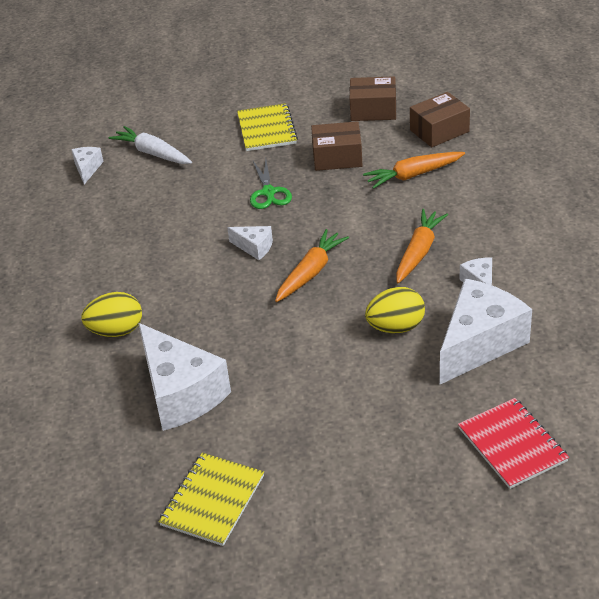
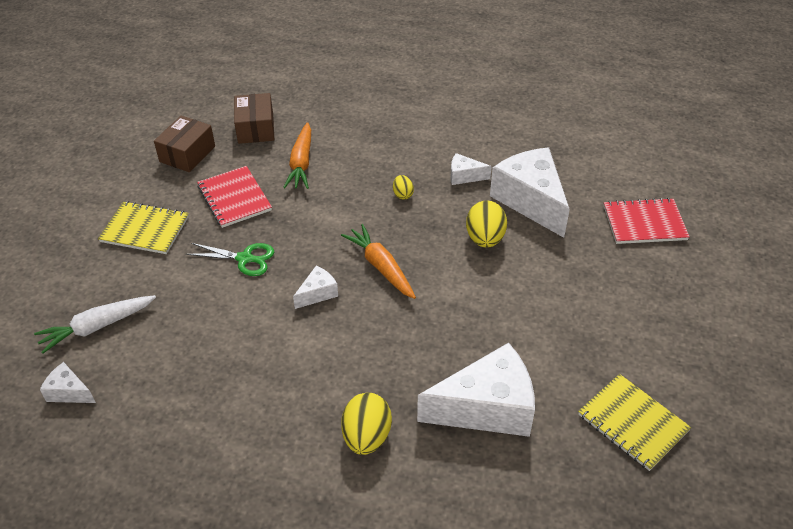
camera: 70 degrees left, 5 degrees up
(337, 157) = (234, 198): brown box -> red notebook
(419, 252) = (403, 194): orange carrot -> yellow egg

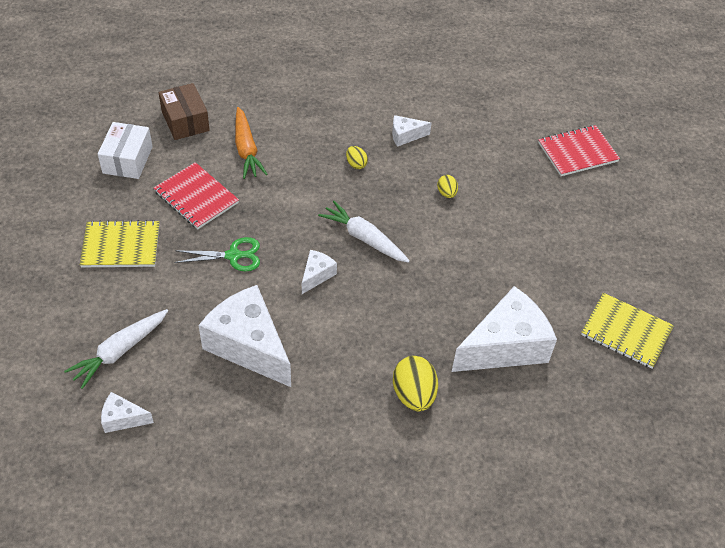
camera: 20 degrees left, 5 degrees up
(187, 154) = (127, 160): brown box -> white box
(381, 267) = (364, 238): orange carrot -> white carrot
(485, 239) = (446, 193): yellow egg -> yellow egg, size x0.53
(531, 201) = (473, 149): white cheese -> white cheese (248, 346)

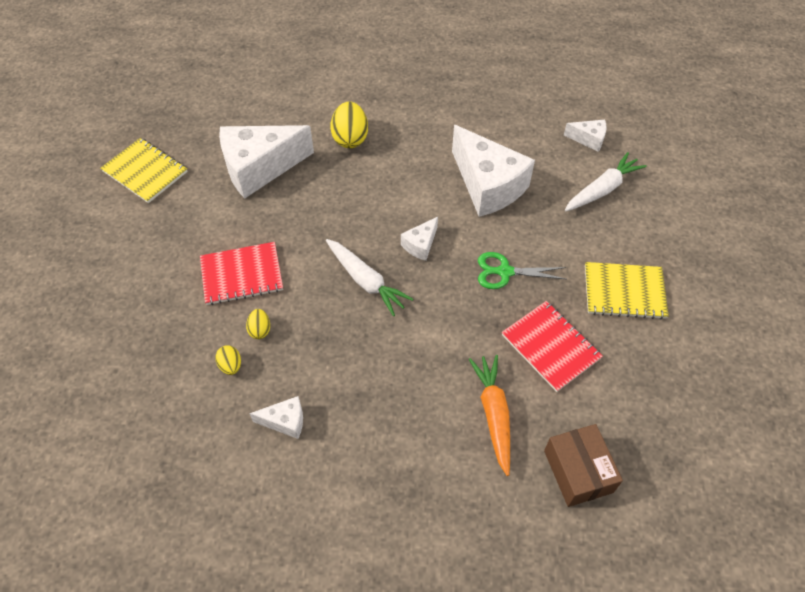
camera: 170 degrees left, 5 degrees up
(127, 160) = (642, 409): white box -> none
(356, 164) = (358, 380): yellow egg -> yellow egg (231, 365)
(577, 152) = (76, 377): red notebook -> red notebook (242, 274)

